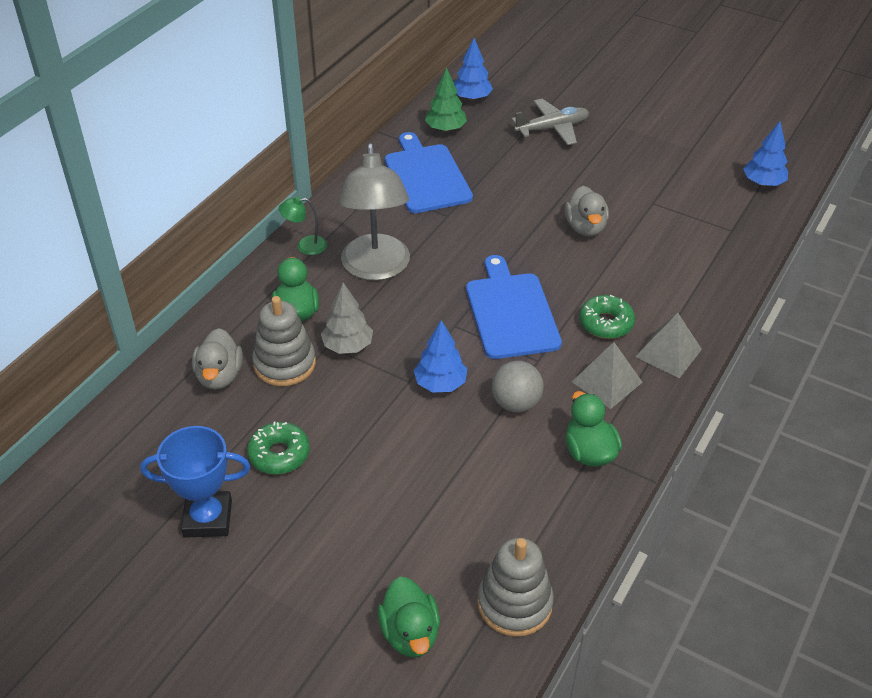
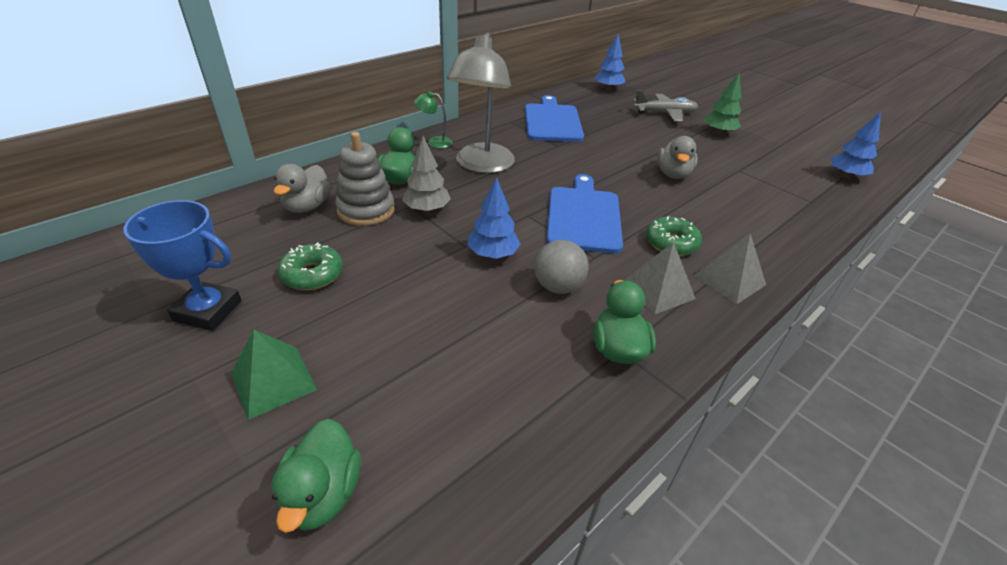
camera: 15 degrees right, 5 degrees down
(314, 563) = (273, 381): none -> green pyramid
(445, 129) = (580, 100): green tree -> green tree (718, 132)
(514, 603) = (465, 495): grey stacking toy -> none

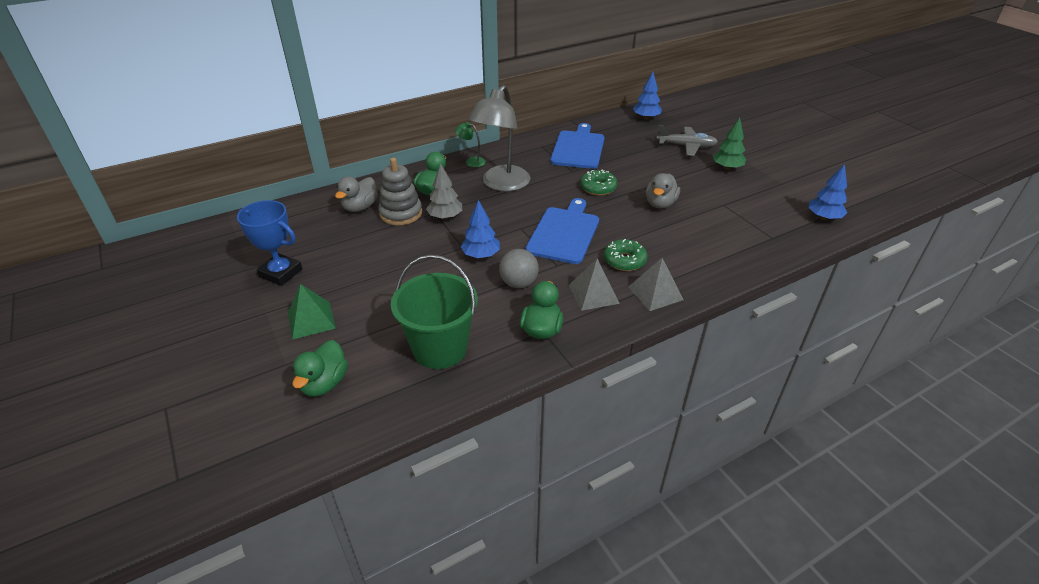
camera: 15 degrees right, 0 degrees up
(312, 274) = (351, 256): green donut -> green donut (598, 188)
(489, 400) = (440, 348): none -> green bucket

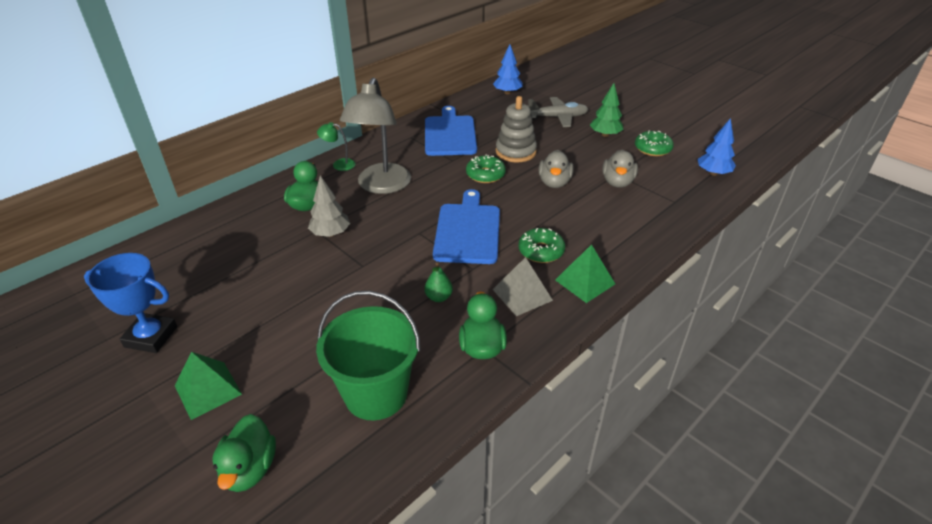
camera: 15 degrees left, 0 degrees up
(360, 207) = (226, 238): grey duck -> grey duck (617, 182)
(401, 213) = (277, 237): grey stacking toy -> grey stacking toy (515, 152)
(481, 255) = (386, 272): blue tree -> none
(518, 283) = (438, 297): grey ball -> green pear
(655, 293) = (585, 282): grey pyramid -> green pyramid
(770, 187) = (652, 149): none -> green donut

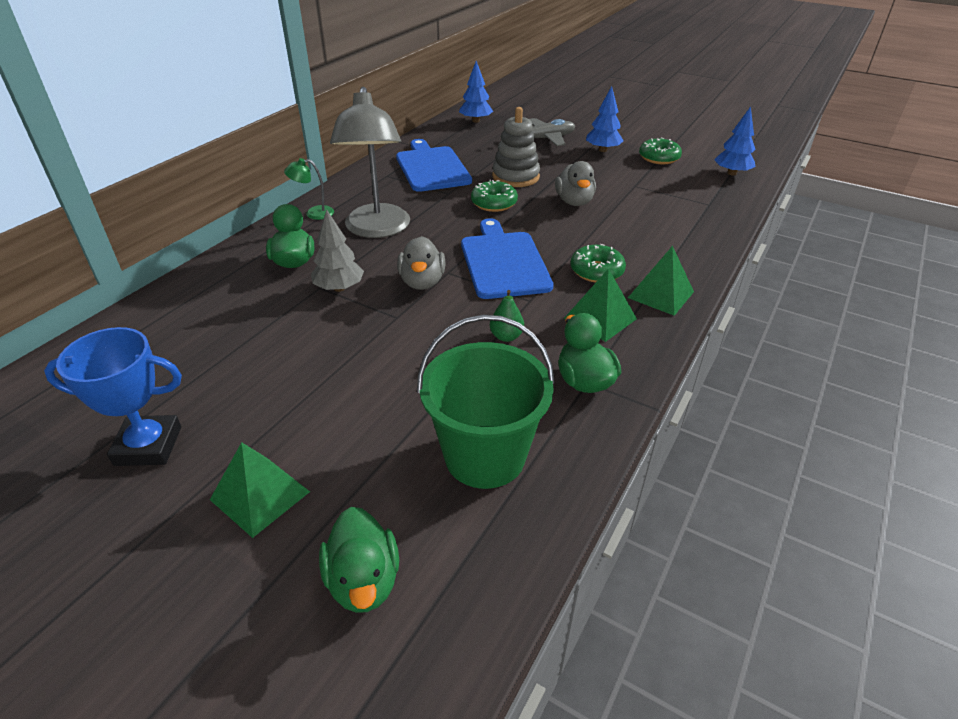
camera: 15 degrees left, 0 degrees up
(522, 294) = (600, 318): grey pyramid -> green pyramid
(605, 135) = (602, 150): green tree -> blue tree
(617, 182) = (641, 193): grey duck -> grey duck (422, 282)

